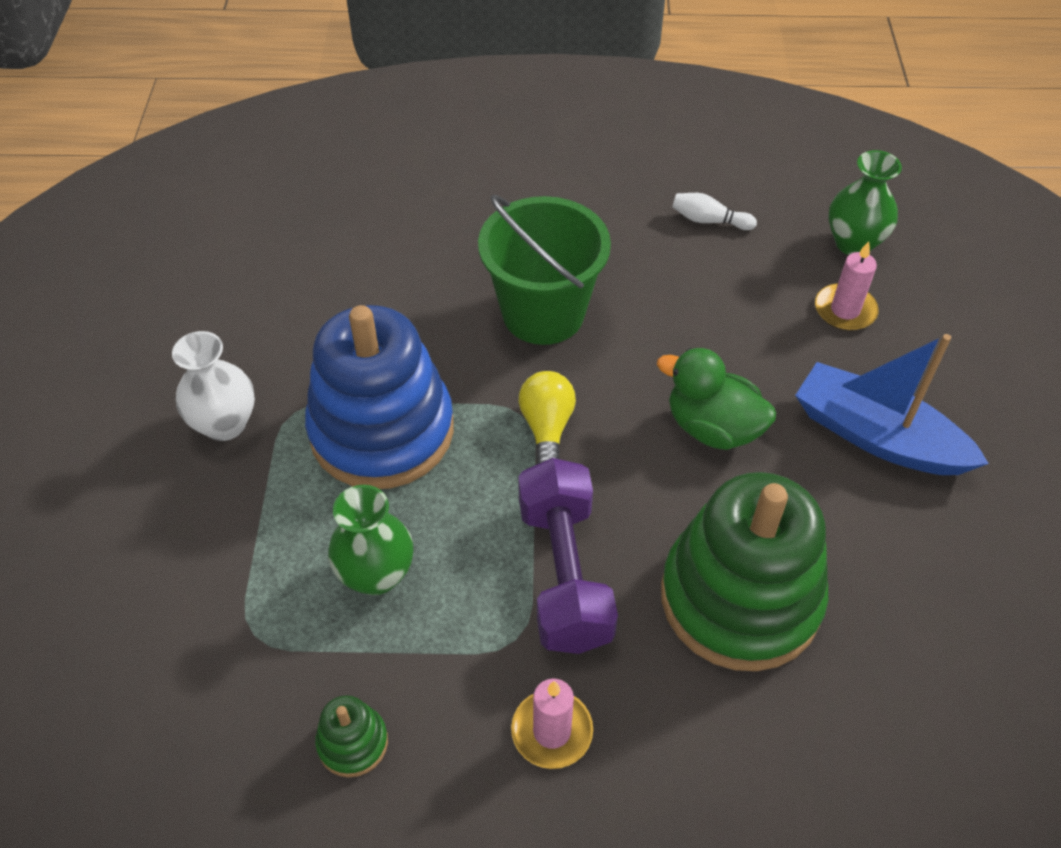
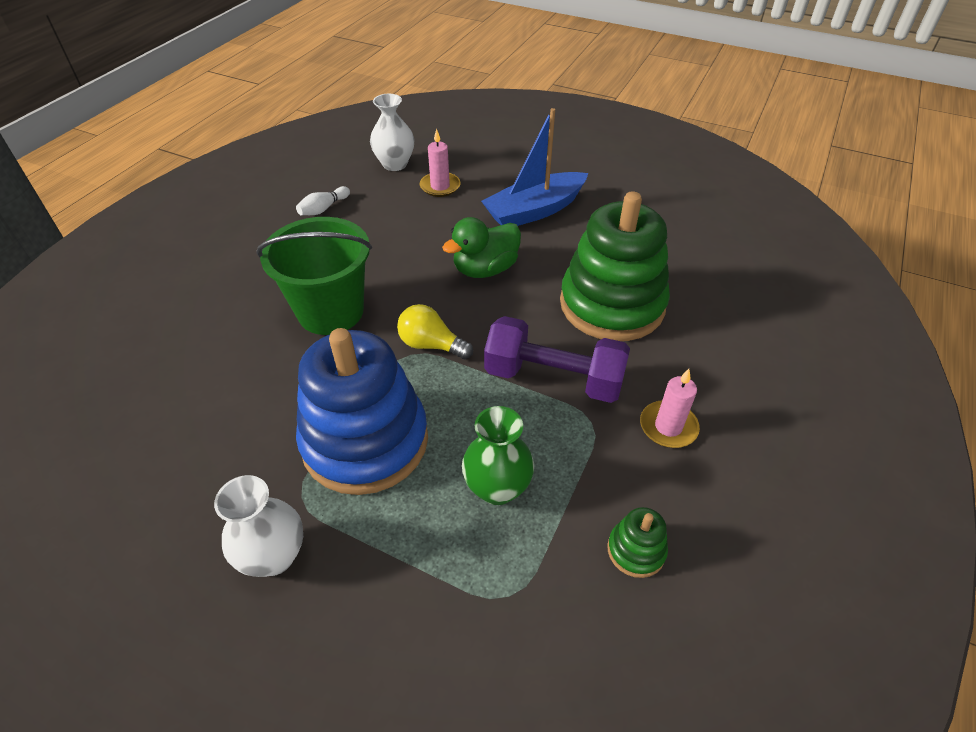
camera: 65 degrees left, 5 degrees down
(853, 243) = (395, 164): green vase -> white vase

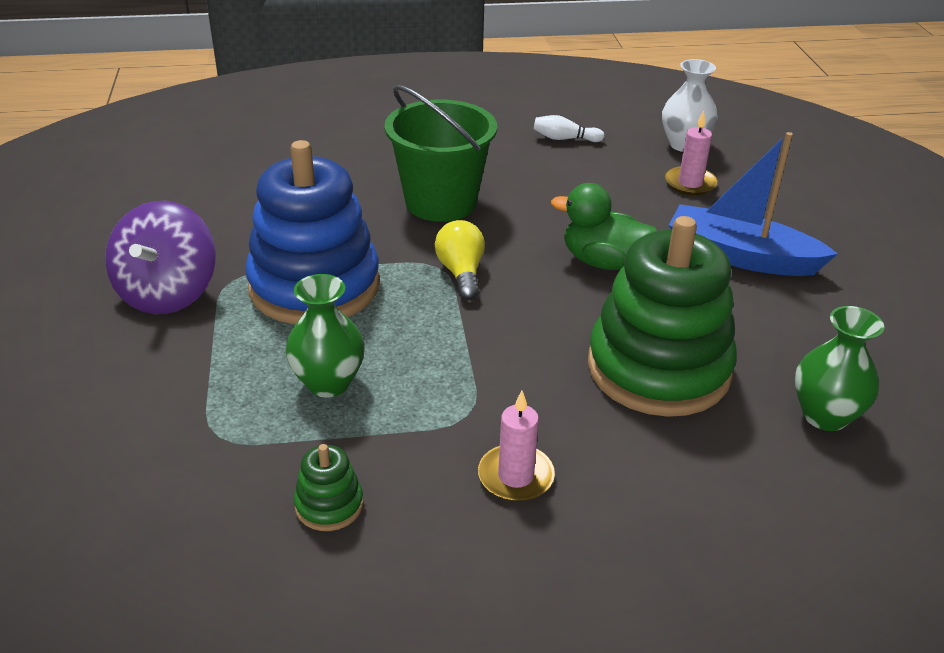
camera: 55 degrees right, 10 degrees down
(274, 556) = (168, 293): white vase -> purple spinning top
(553, 378) = (500, 366): purple dumbbell -> none
(698, 263) = (825, 415): none -> green vase

